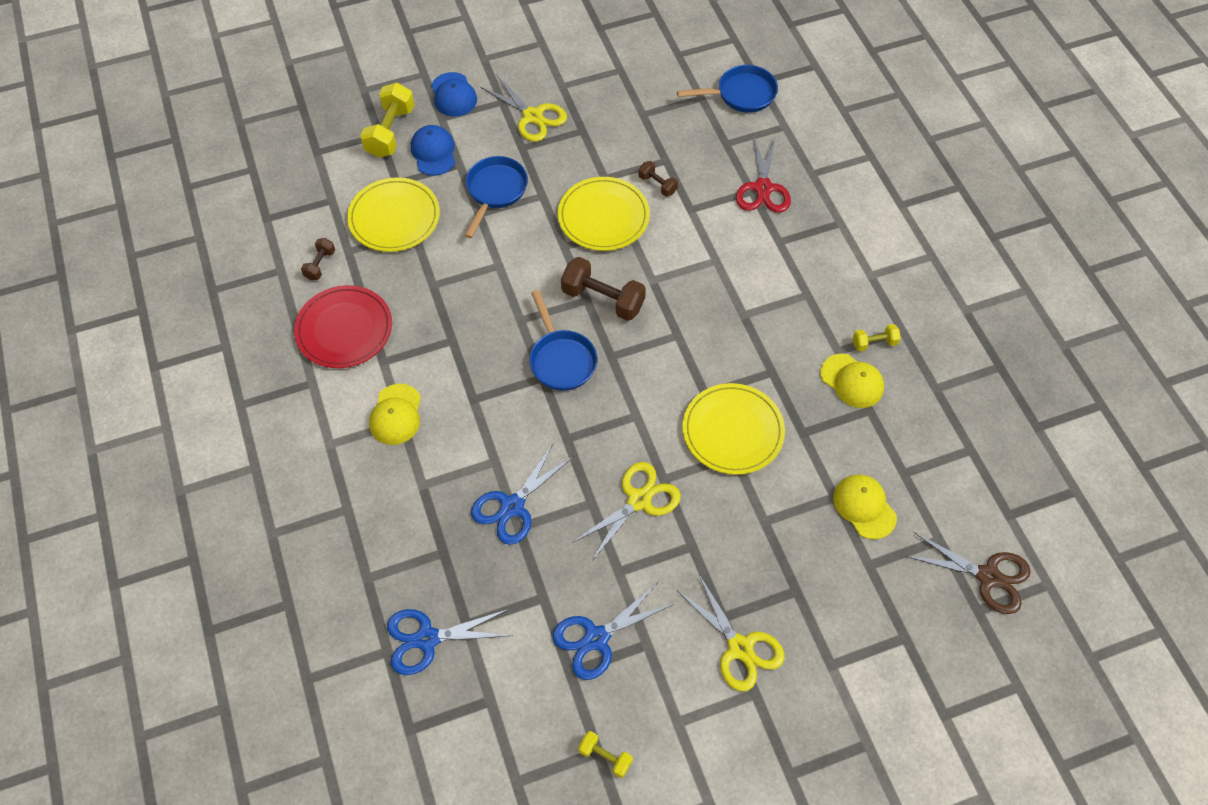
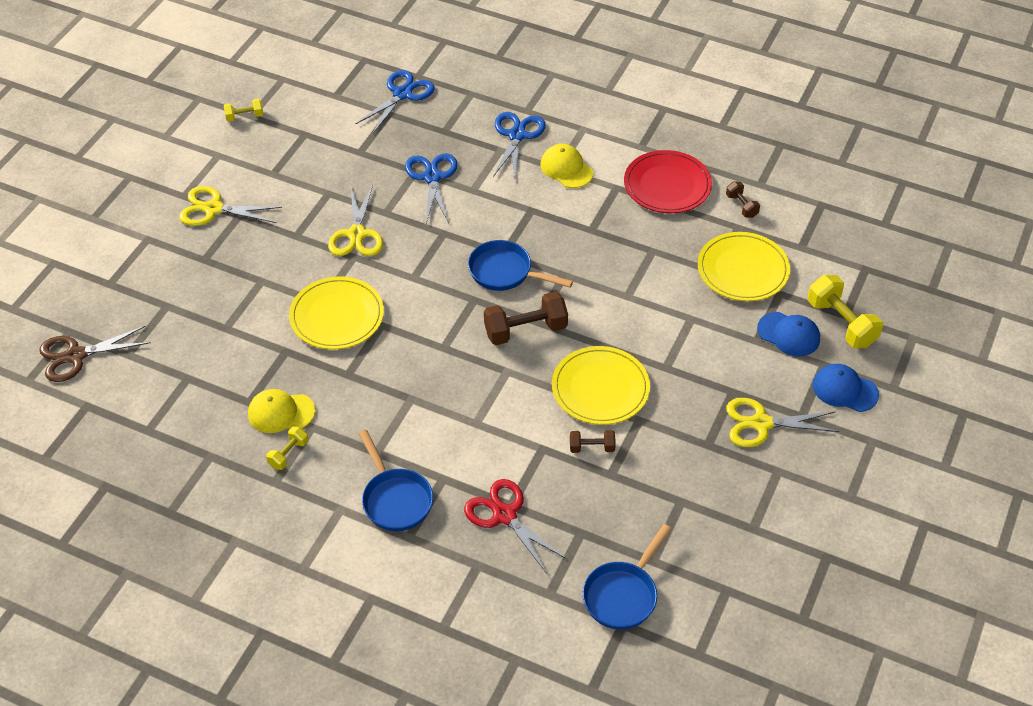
camera: 135 degrees right, 10 degrees down
(495, 191) = (703, 342): blue pan -> blue pan (395, 499)
(596, 638) = (306, 156): blue scissors -> blue scissors (517, 135)
(864, 507) = (199, 336): yellow cap -> none

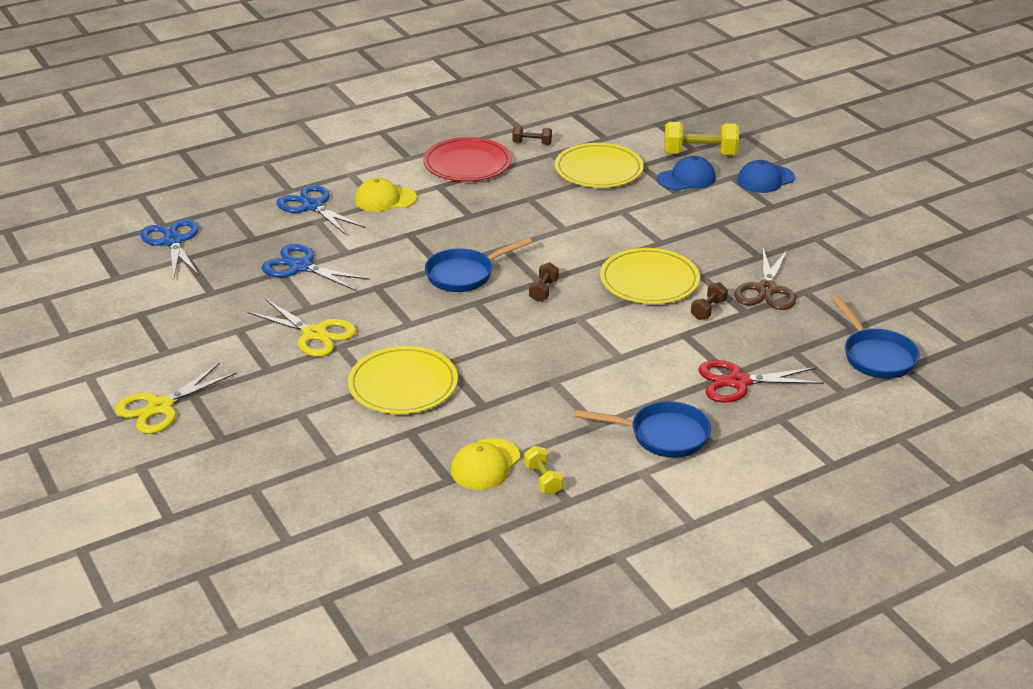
camera: 55 degrees left, 15 degrees down
(76, 356) = (243, 581): brown scissors -> brown scissors (766, 290)
(244, 116) = (60, 340): yellow dumbbell -> none
(525, 330) = (543, 291): brown dumbbell -> brown dumbbell, size x0.53
(761, 423) = (762, 225): yellow scissors -> none

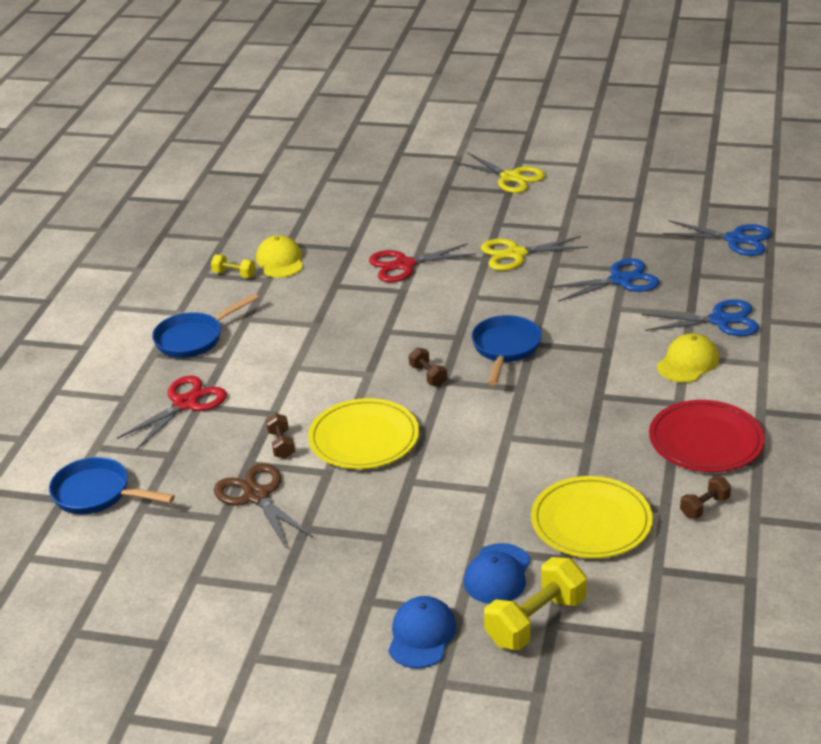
camera: 135 degrees right, 0 degrees up
(160, 407) = (510, 177): yellow scissors -> yellow scissors turned 135 degrees clockwise
(403, 384) = (404, 265): yellow plate -> red scissors

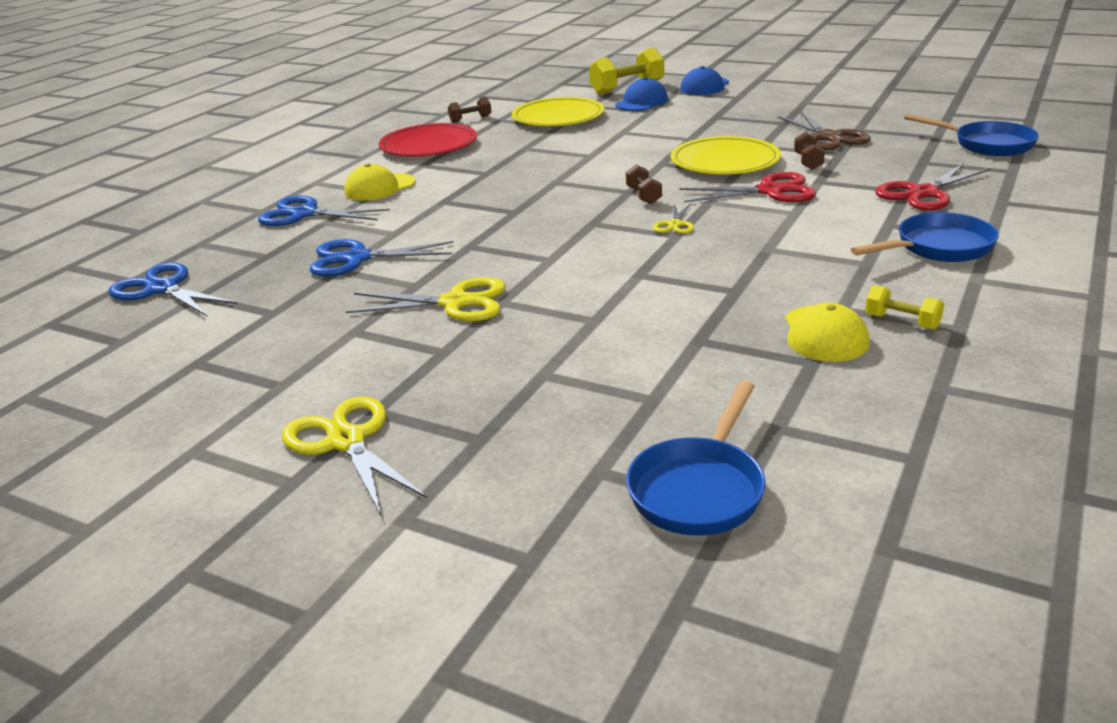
camera: 165 degrees left, 5 degrees down
(390, 342) = (675, 224): none -> yellow scissors
(404, 265) = (623, 306): red scissors -> red scissors (769, 191)
(505, 349) = (548, 209): blue pan -> blue pan (699, 489)

